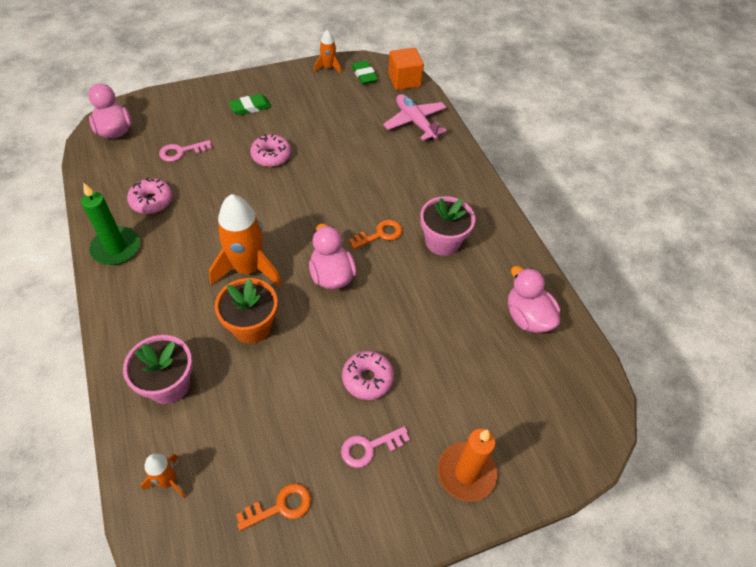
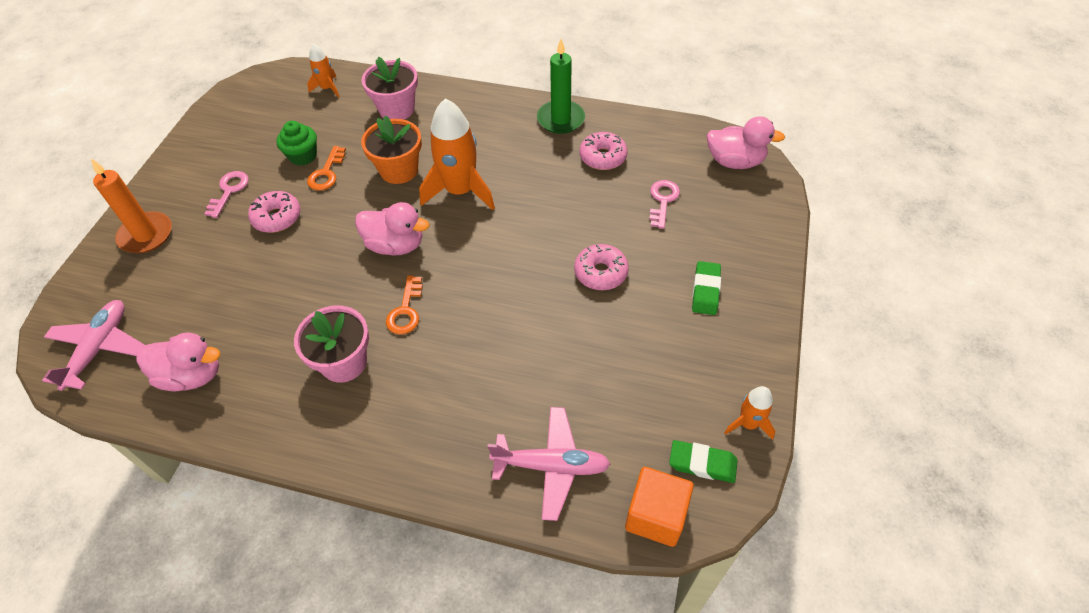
camera: 130 degrees right, 0 degrees up
(280, 506) = (250, 130): orange key -> orange key (326, 173)
(284, 419) = (303, 156): none -> green cupcake
(570, 397) = (99, 348): none -> pink plane

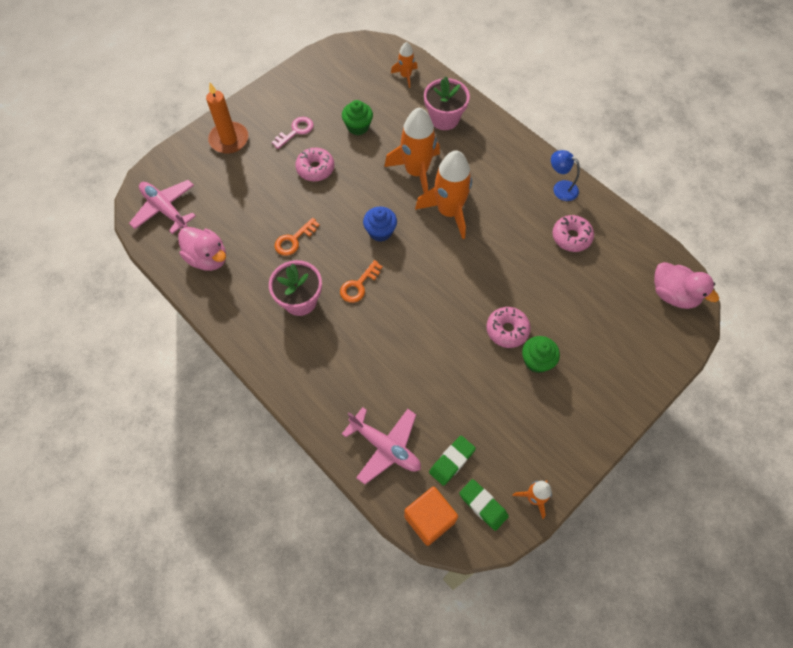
camera: 30 degrees right, 10 degrees up
(99, 348) = (165, 209): pink plane -> pink plane turned 90 degrees counterclockwise
(326, 173) = (366, 149): orange key -> orange key (294, 240)
(395, 245) = (380, 231): pink duck -> blue cupcake
(399, 170) = (416, 172): orange flower pot -> orange rocket
(561, 119) = (560, 188): green candle -> blue lamp
(652, 286) = (537, 361): none -> green cupcake
(662, 201) = (592, 297): pink key -> none
(705, 290) = (573, 386): green eraser -> green eraser (452, 461)

